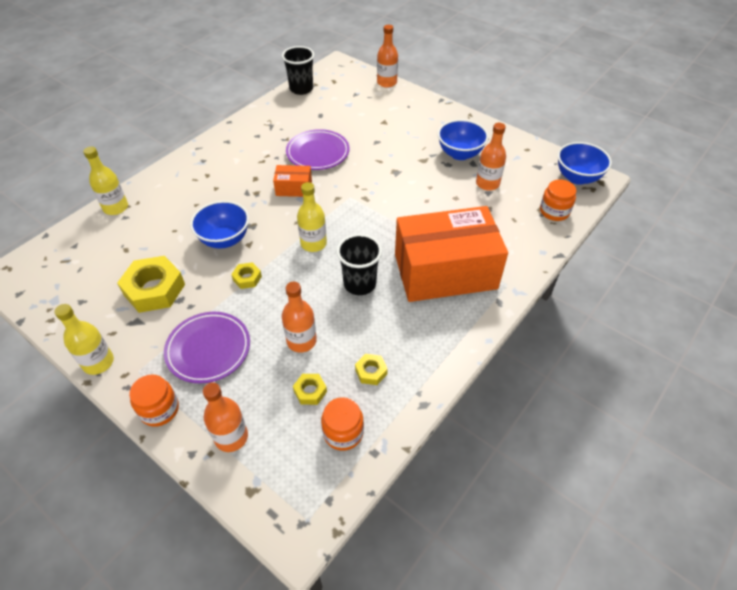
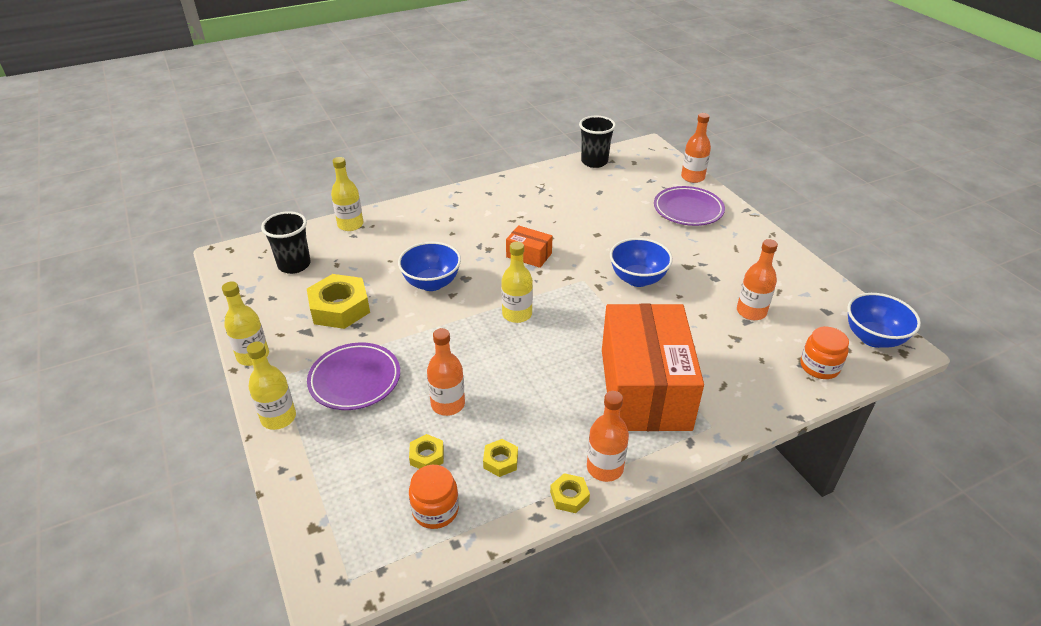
camera: 25 degrees right, 10 degrees down
(159, 409) = (278, 418): orange jar -> yellow bottle
(231, 437) = (326, 469): orange bottle -> orange bottle (605, 468)
(247, 278) = (431, 326): yellow nut -> yellow nut (569, 496)
(318, 153) = (574, 228): purple plate -> purple plate (688, 210)
(359, 284) = (541, 369): black cup -> black cup (294, 265)
(445, 271) = (644, 388): orange box -> orange box turned 75 degrees clockwise
(460, 154) = (736, 271): blue bowl -> blue bowl (637, 279)

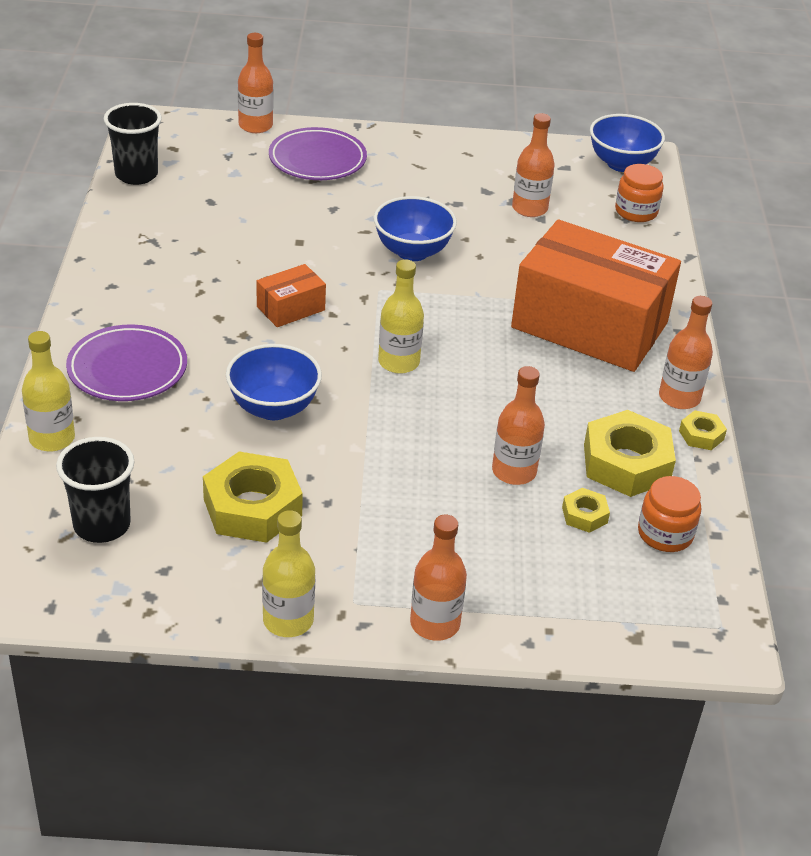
camera: 65 degrees left, 0 degrees up
(278, 418) = (435, 624): yellow bottle -> orange bottle
(355, 380) = (413, 535): purple plate -> purple plate (127, 369)
(500, 461) = (626, 463): yellow nut -> yellow nut, size x2.06

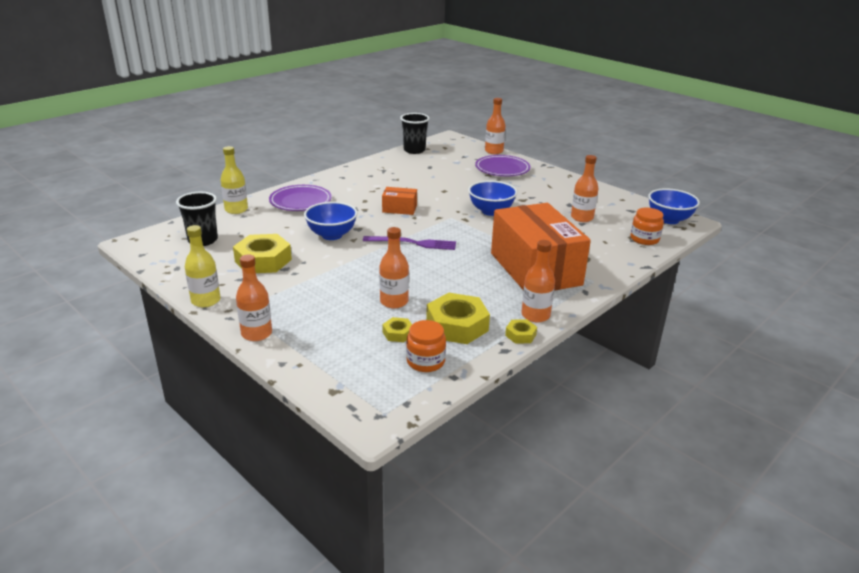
camera: 45 degrees right, 10 degrees down
(398, 362) = (413, 243): yellow bottle -> purple fork

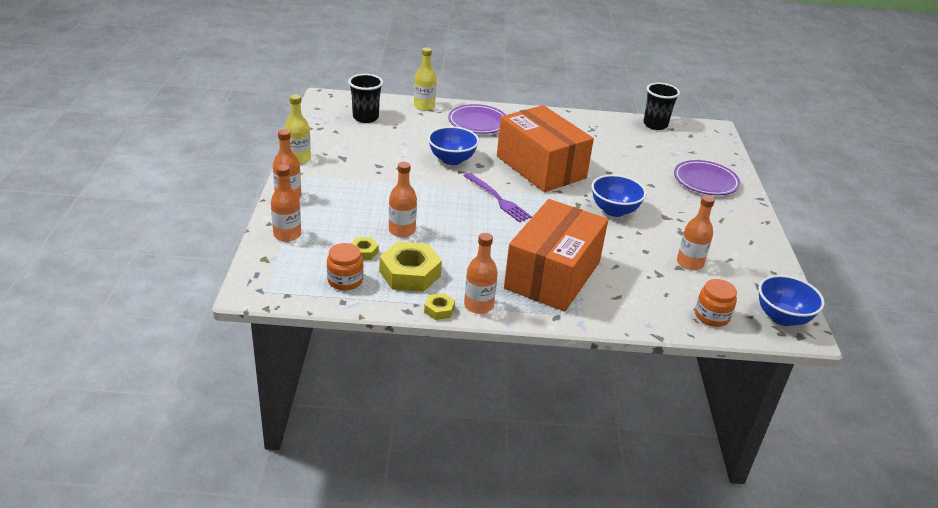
camera: 45 degrees right, 5 degrees up
(263, 260) = (375, 152): yellow nut -> none
(399, 209) = (541, 167): orange box -> orange box, size x2.36
(494, 151) = (733, 161): orange bottle -> orange bottle (287, 235)

